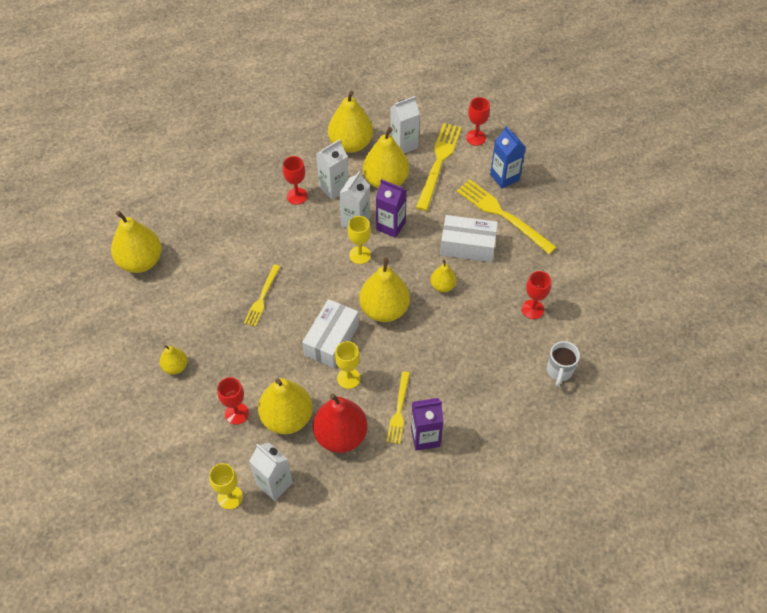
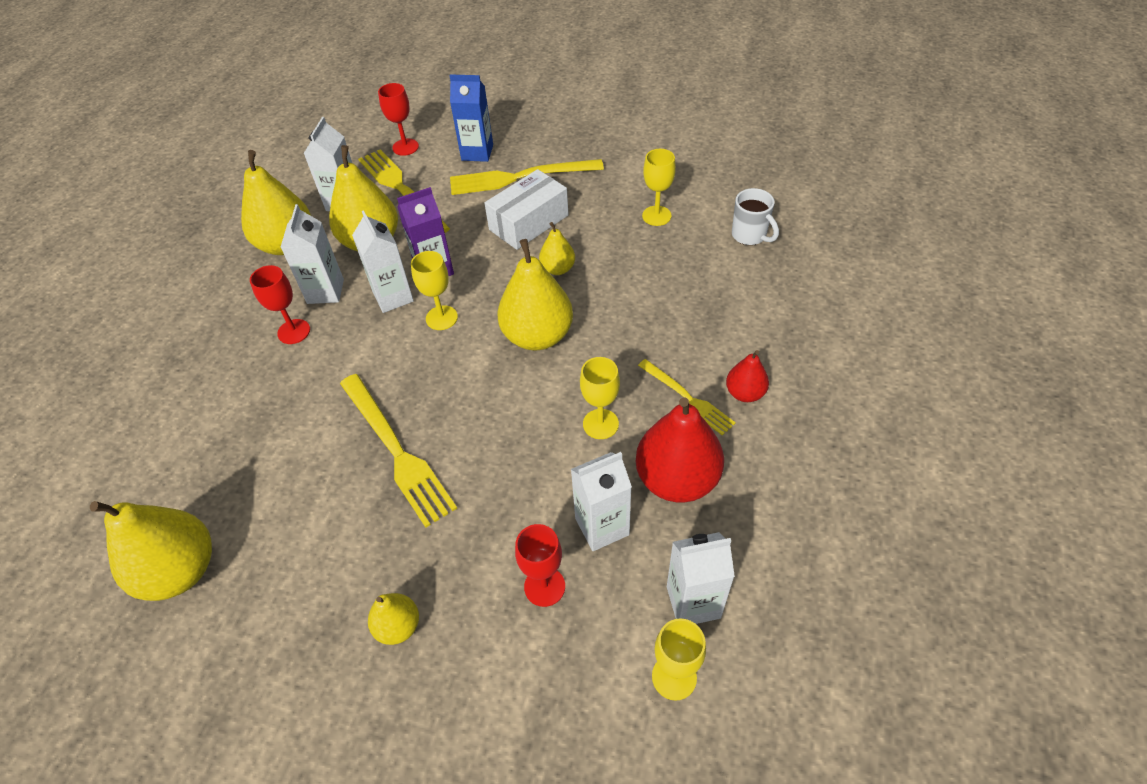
camera: 50 degrees left, 5 degrees down
(262, 297) = (396, 451): yellow fork -> yellow fork, size x1.69
(287, 418) = (602, 526): yellow pear -> white carton
(331, 340) = (530, 411): white box -> none
(425, 437) = (744, 393): purple carton -> red pear
(532, 309) = (656, 216): red goblet -> yellow goblet

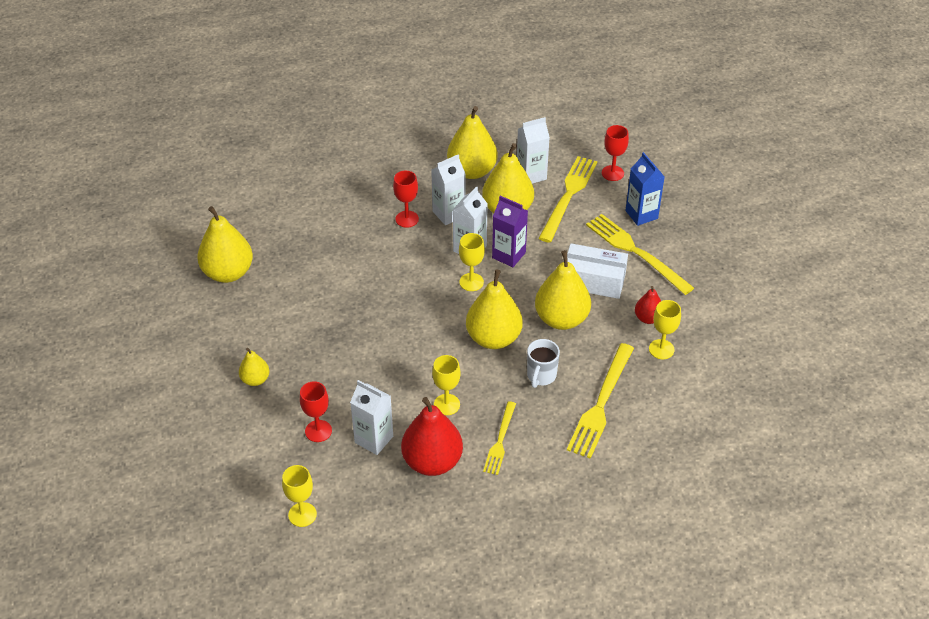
camera: 55 degrees right, 5 degrees down
(396, 451) = (358, 317): yellow fork -> yellow fork (601, 404)
(558, 269) = (561, 319): yellow pear -> yellow pear, size x1.91
(693, 602) = (353, 505): white carton -> none
(744, 393) = (527, 470): red pear -> red pear (648, 318)
(750, 236) = (686, 414): white mug -> white mug (541, 376)

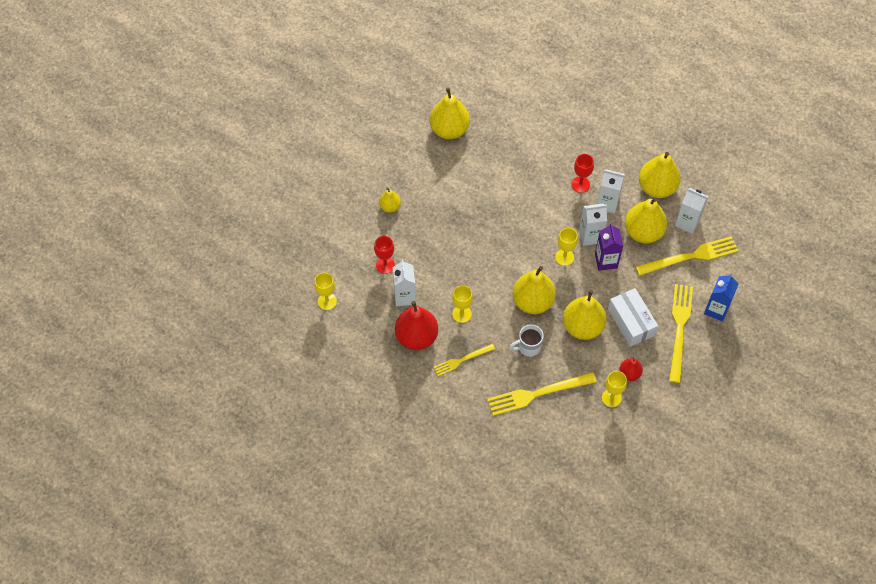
camera: 50 degrees right, 15 degrees up
(612, 173) = (737, 267): red goblet -> none

